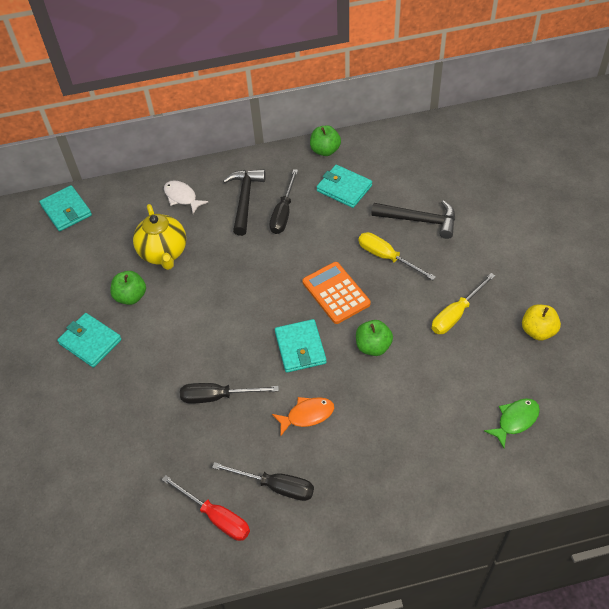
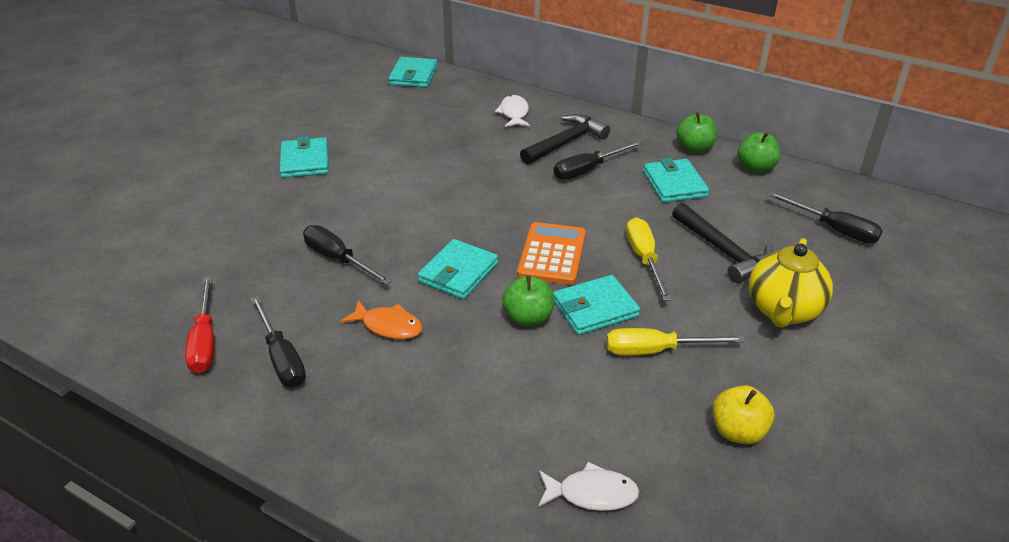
camera: 40 degrees right, 15 degrees down
(131, 296) = (377, 152): green apple -> green apple (755, 168)
(164, 253) = (444, 140): yellow teapot -> yellow teapot (783, 311)
(399, 312) = (595, 308): none -> turquoise wallet
(456, 162) = (834, 229): none -> black screwdriver
(515, 420) = (592, 494): green fish -> white fish

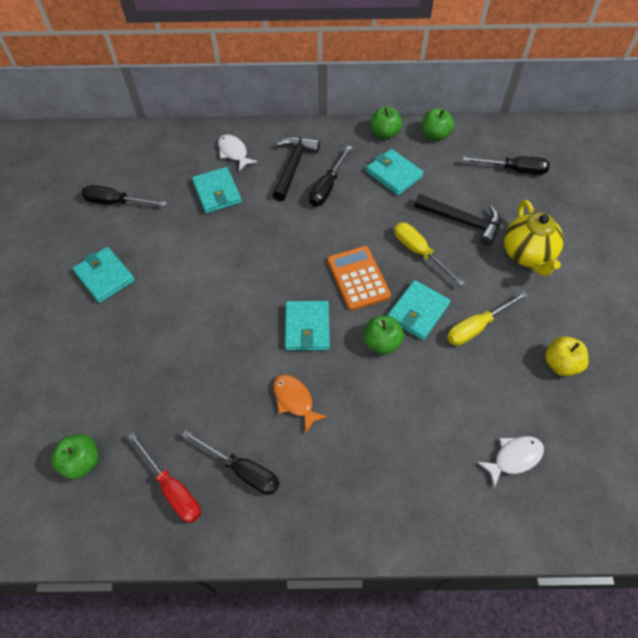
camera: 30 degrees left, 20 degrees up
(151, 284) = (82, 461): none -> green apple
(338, 259) = (211, 360): black screwdriver -> black screwdriver (116, 202)
(388, 326) = (295, 400): orange fish -> orange fish turned 120 degrees counterclockwise
(413, 76) = (122, 144): turquoise wallet -> turquoise wallet (217, 192)

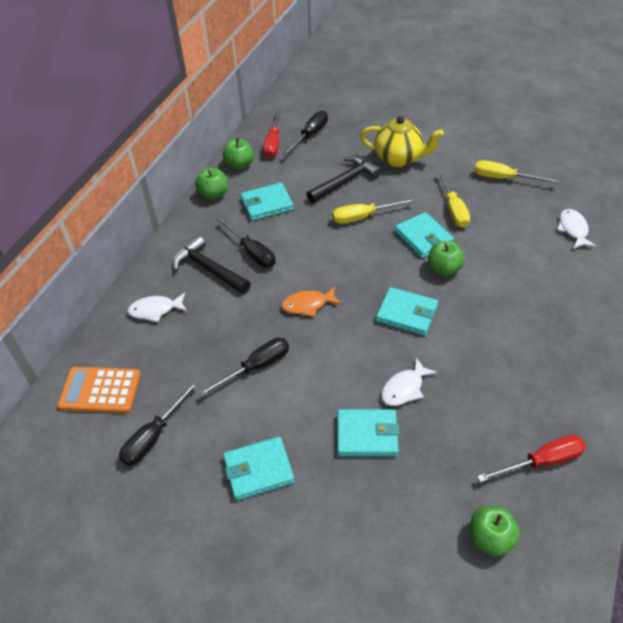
camera: 65 degrees left, 10 degrees down
(217, 192) = (202, 338): turquoise wallet -> turquoise wallet (367, 435)
(218, 352) = (404, 388): none -> white fish
(242, 470) = (537, 401): black screwdriver -> black screwdriver (256, 367)
(295, 400) = (480, 344): orange fish -> orange fish (308, 305)
(358, 278) = (370, 263): orange calculator -> orange calculator (100, 391)
(482, 147) = (273, 143): none -> red screwdriver
(560, 364) = (504, 178): yellow apple -> yellow screwdriver

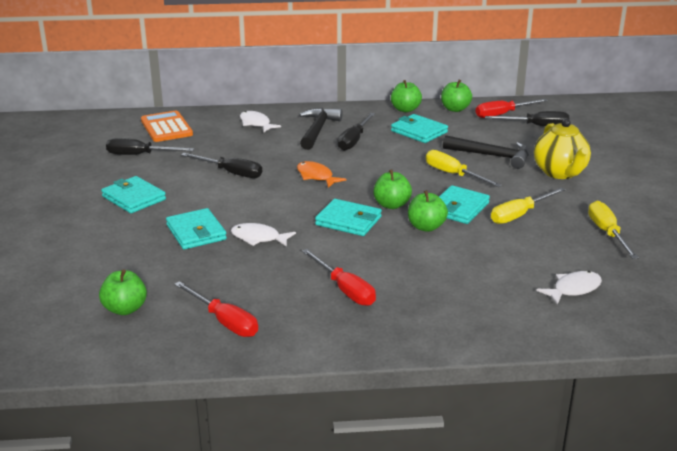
camera: 60 degrees right, 20 degrees down
(394, 275) = (391, 205): none -> green apple
(407, 313) = (348, 221): turquoise wallet -> turquoise wallet turned 60 degrees counterclockwise
(522, 358) = (344, 289): none -> red screwdriver

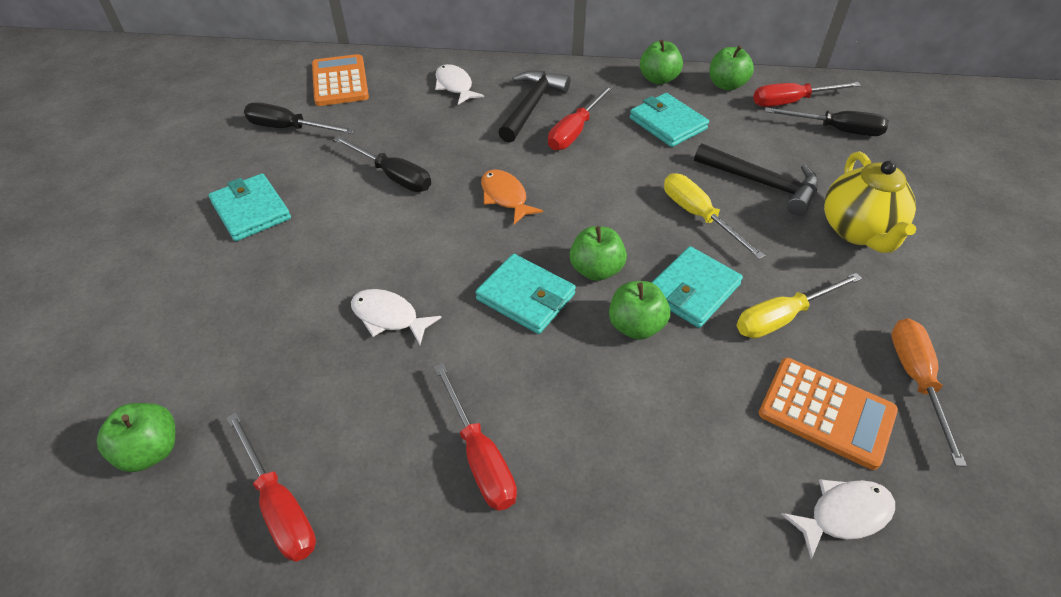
camera: 10 degrees right, 20 degrees up
(196, 232) = (308, 292): turquoise wallet -> none
(354, 140) = (575, 131): black screwdriver -> red screwdriver
(555, 251) = (826, 412): none -> orange calculator
(607, 233) = (916, 380): yellow screwdriver -> orange screwdriver

